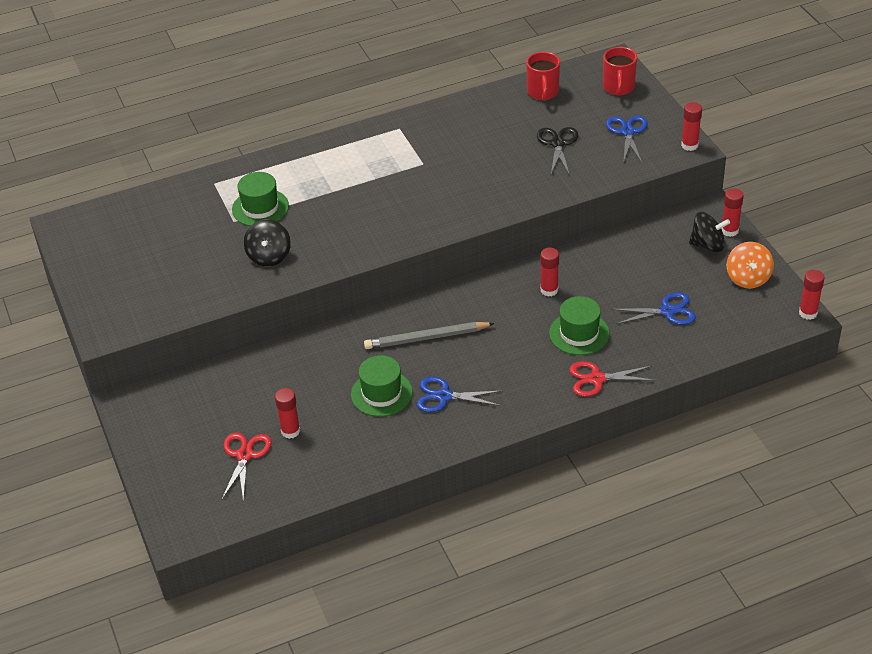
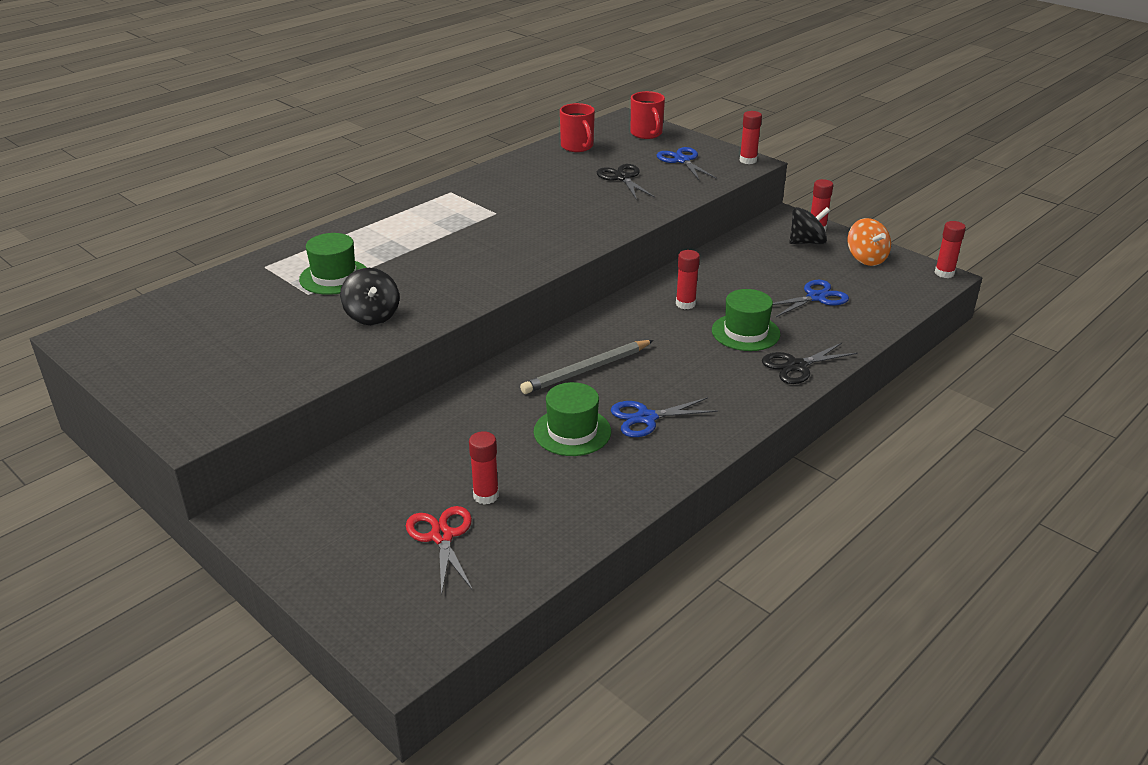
camera: 25 degrees left, 10 degrees down
(597, 379) = (796, 366): red scissors -> black scissors

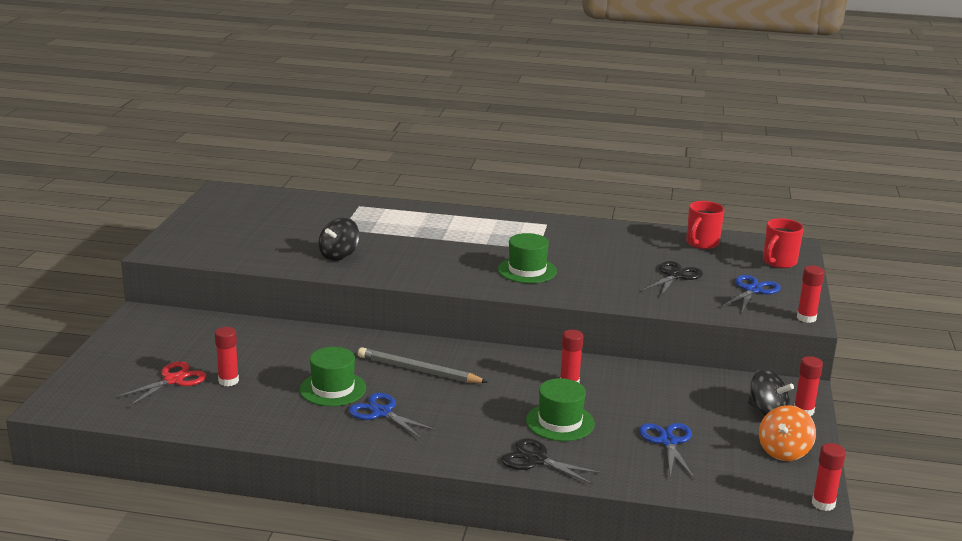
camera: 55 degrees right, 10 degrees down
(334, 277) = (373, 229): green hat -> green hat (527, 270)
(816, 297) = (668, 442): blue scissors -> blue scissors turned 120 degrees counterclockwise

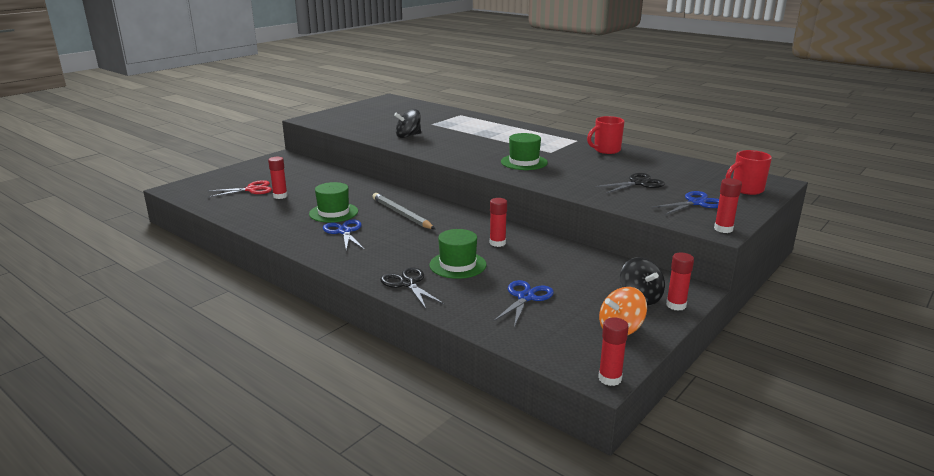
camera: 30 degrees right, 0 degrees up
(701, 243) = (690, 168): red mug -> red mug (606, 150)

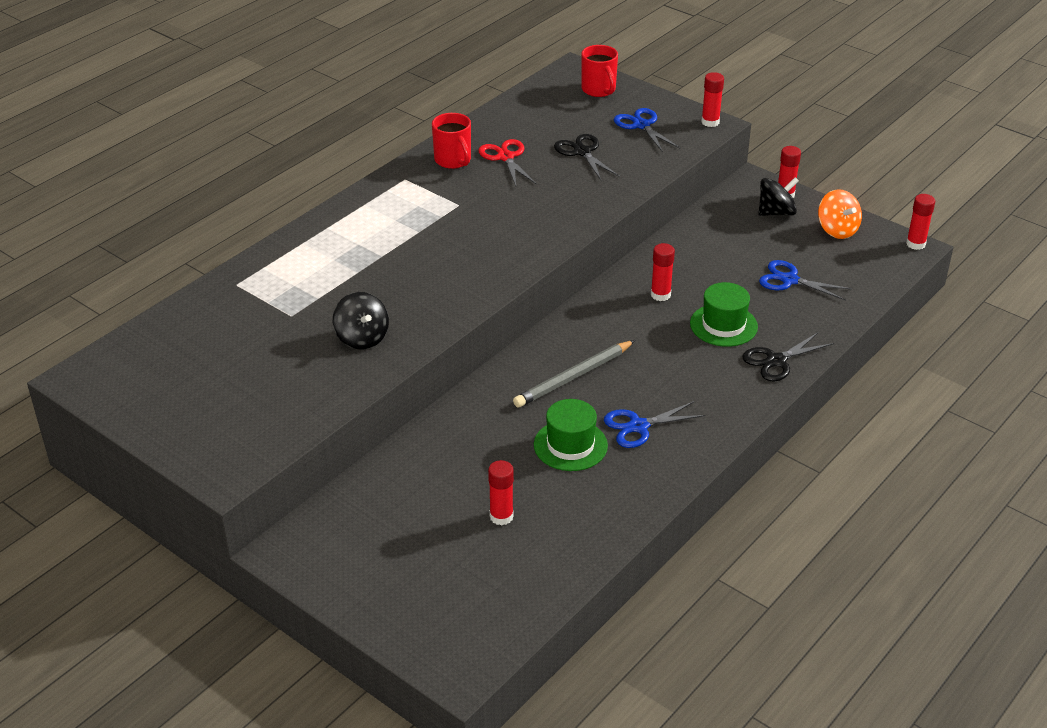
camera: 90 degrees left, 15 degrees up
(251, 189) = (469, 559): red scissors -> red scissors (506, 157)
(524, 162) = (503, 229): green hat -> none

